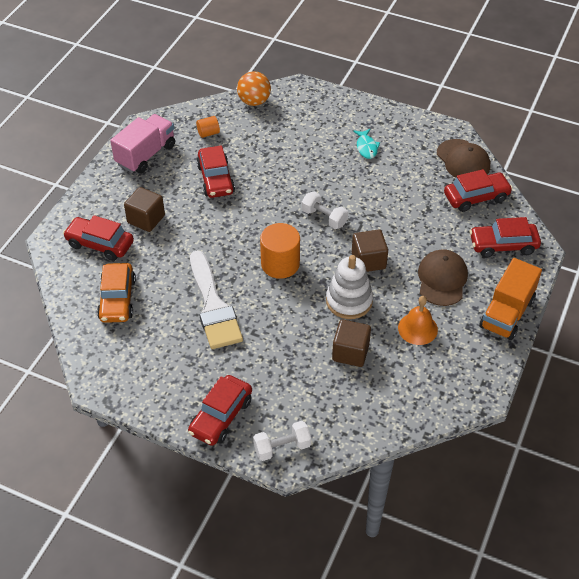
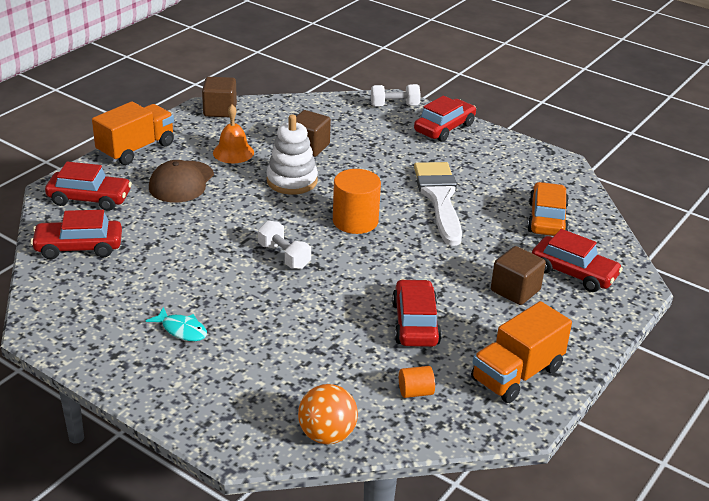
camera: 170 degrees left, 15 degrees down
(146, 155) = (517, 374): pink truck -> orange truck
(366, 147) = (182, 330): turquoise fish -> turquoise fish turned 120 degrees clockwise
(368, 261) = (252, 209): brown cube -> brown cube (220, 110)
(463, 160) = (58, 291): brown cap -> none

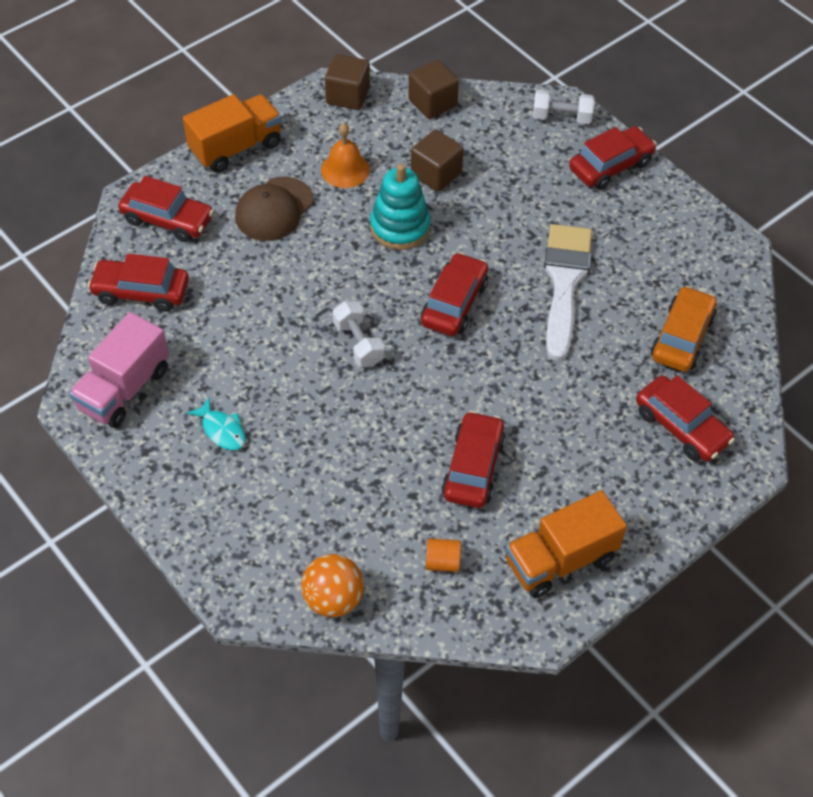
camera: 15 degrees right, 20 degrees up
(81, 314) = (124, 389): none -> pink truck
(292, 181) = (400, 227): white stacking toy -> turquoise stacking toy
(355, 221) = (454, 303): orange cylinder -> red car
(515, 290) = (603, 440): brown cube -> brown cube (432, 103)

